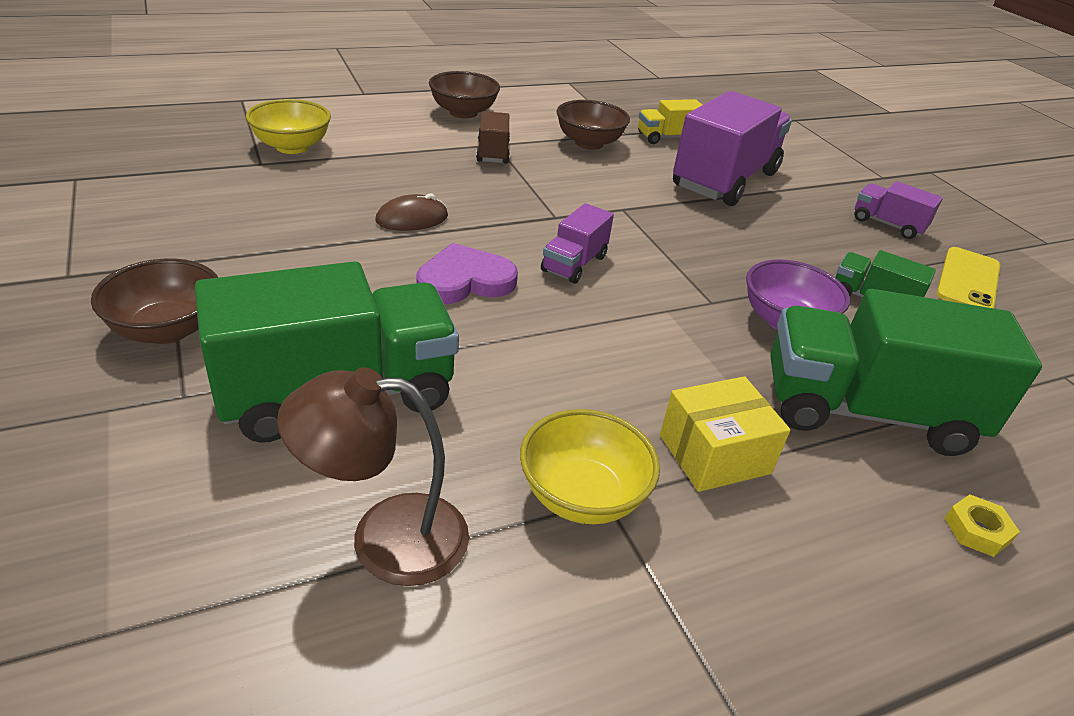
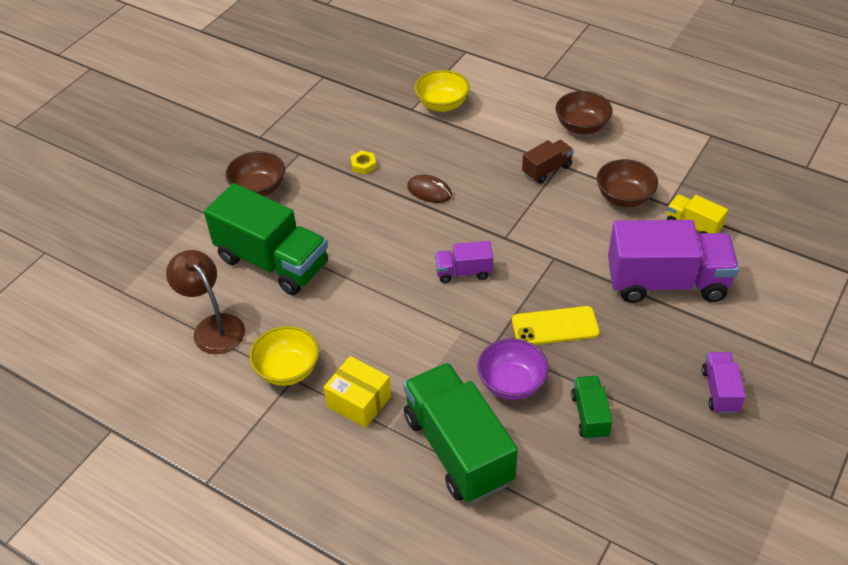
camera: 60 degrees right, 10 degrees up
(465, 280) = (397, 244): purple heart -> none
(968, 280) = (687, 459): yellow phone -> yellow phone (555, 326)
(977, 530) = (401, 523): yellow nut -> yellow nut (363, 165)

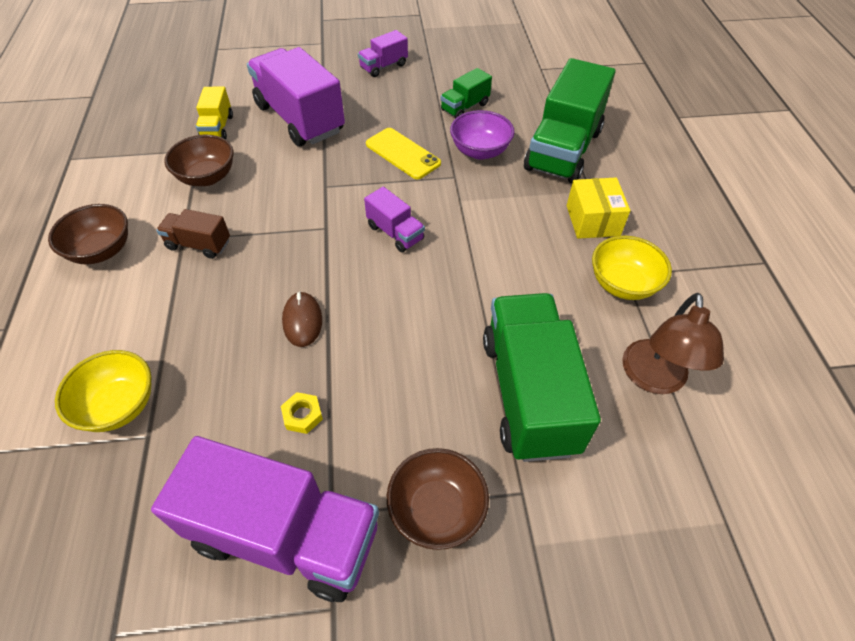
camera: 130 degrees left, 5 degrees up
(307, 135) = (286, 535): none -> purple truck

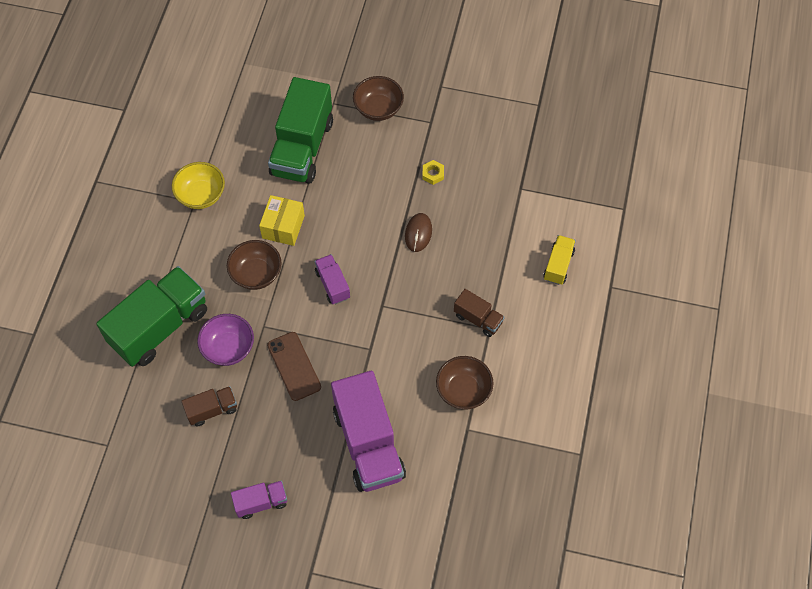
camera: 160 degrees left, 10 degrees up
(102, 251) = (549, 335): brown bowl -> brown bowl (256, 274)
(119, 405) = (536, 211): yellow bowl -> none
(217, 128) = (446, 455): yellow truck -> yellow truck (558, 265)
(286, 535) = (455, 120): purple truck -> none
(402, 154) = (294, 366): yellow phone -> brown phone
(465, 107) = (212, 410): green truck -> brown truck
(593, 220) = (185, 250): yellow box -> yellow box (283, 227)
(654, 379) = (227, 133): brown lamp -> none

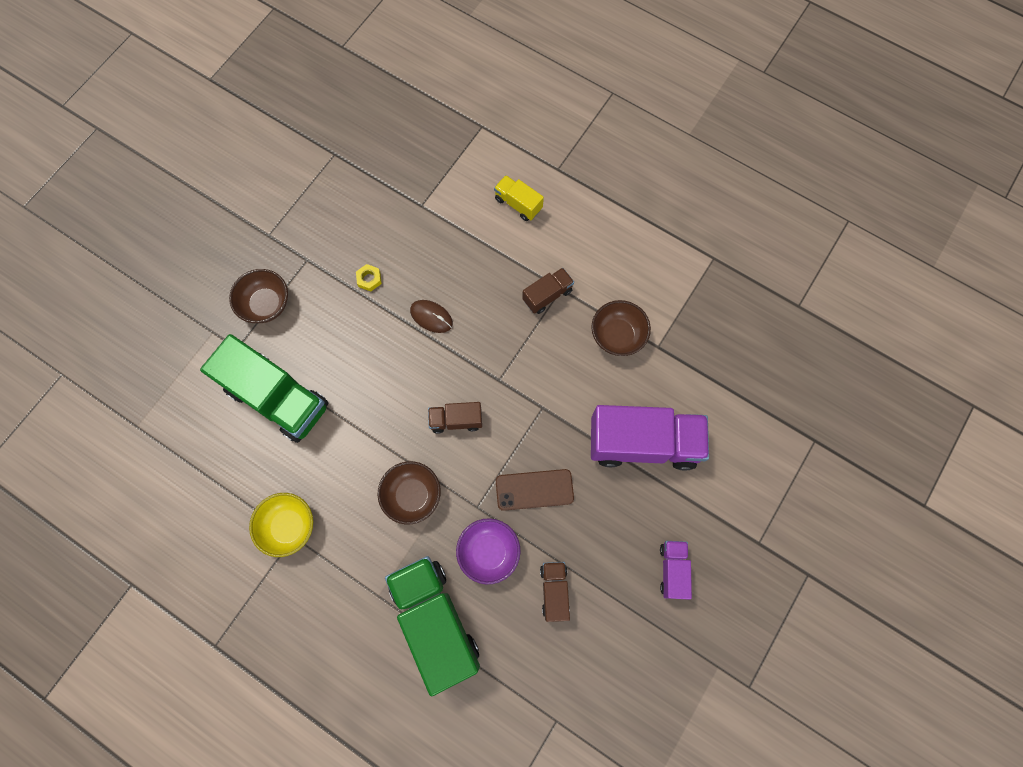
camera: 70 degrees left, 10 degrees up
(283, 227) = (367, 449): yellow box -> none
(332, 284) = (456, 420): purple truck -> brown truck

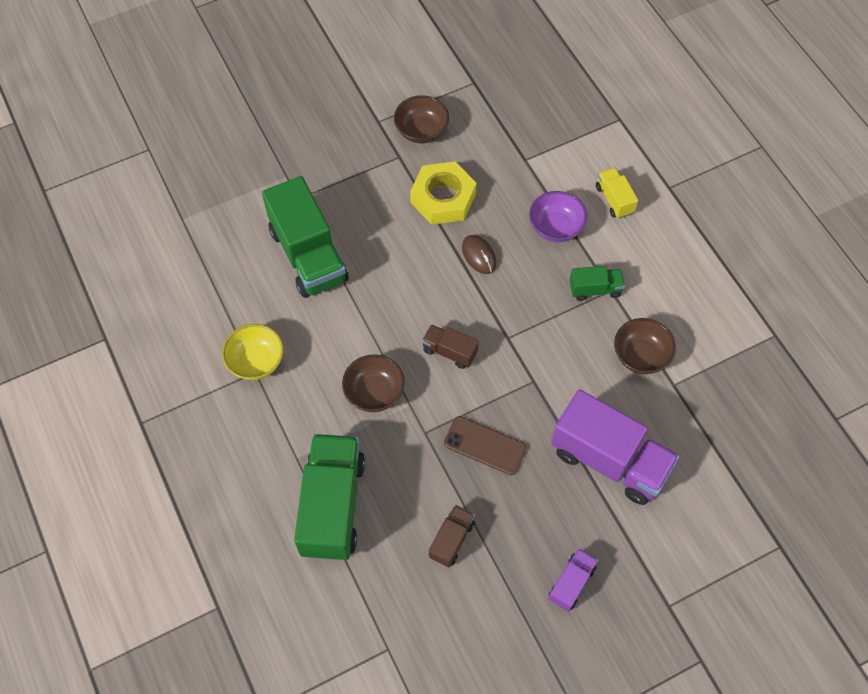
camera: 30 degrees right, 10 degrees down
(266, 304) = (343, 176): brown bowl -> brown bowl (421, 131)
(369, 279) = (443, 198): yellow nut -> yellow nut, size x2.48
(489, 552) = (413, 475): purple bowl -> purple bowl (555, 227)
(547, 295) = (595, 289): brown truck -> green truck

